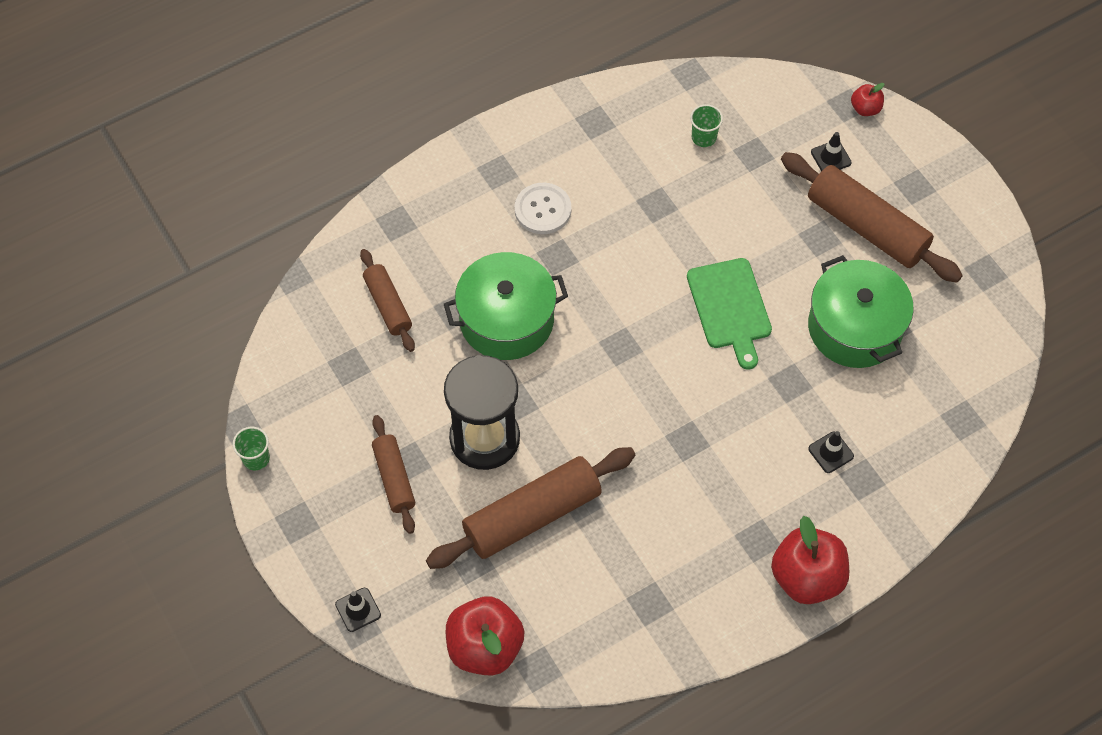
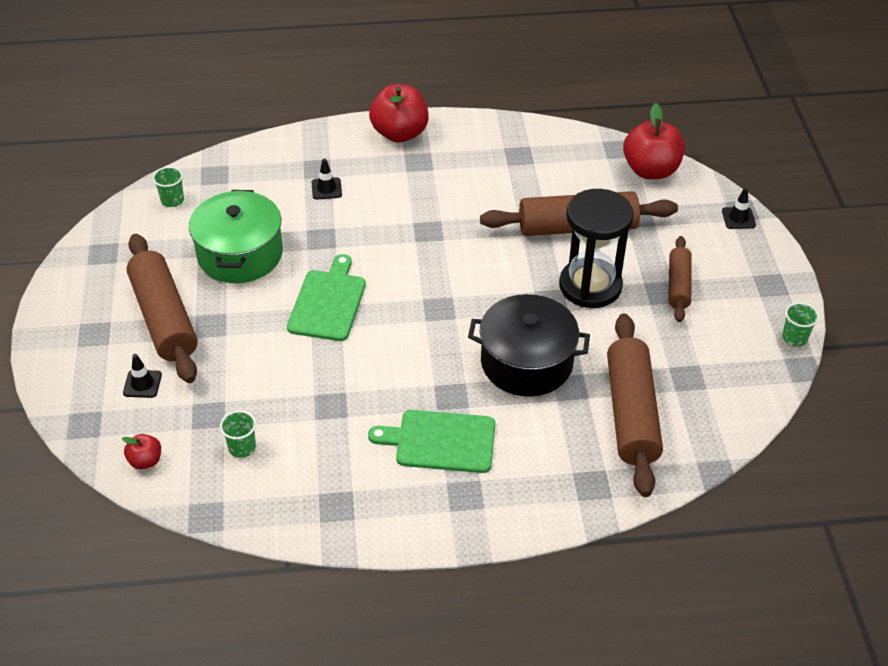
camera: 155 degrees left, 15 degrees down
(388, 305) = (631, 413): brown rolling pin -> brown rolling pin, size x1.77
(506, 320) = (526, 362): green pot -> black pot
(543, 210) = (440, 441): white button -> green cutting board
(865, 108) = (71, 414): red apple -> red apple (145, 461)
(976, 365) = (172, 200): none -> green cup

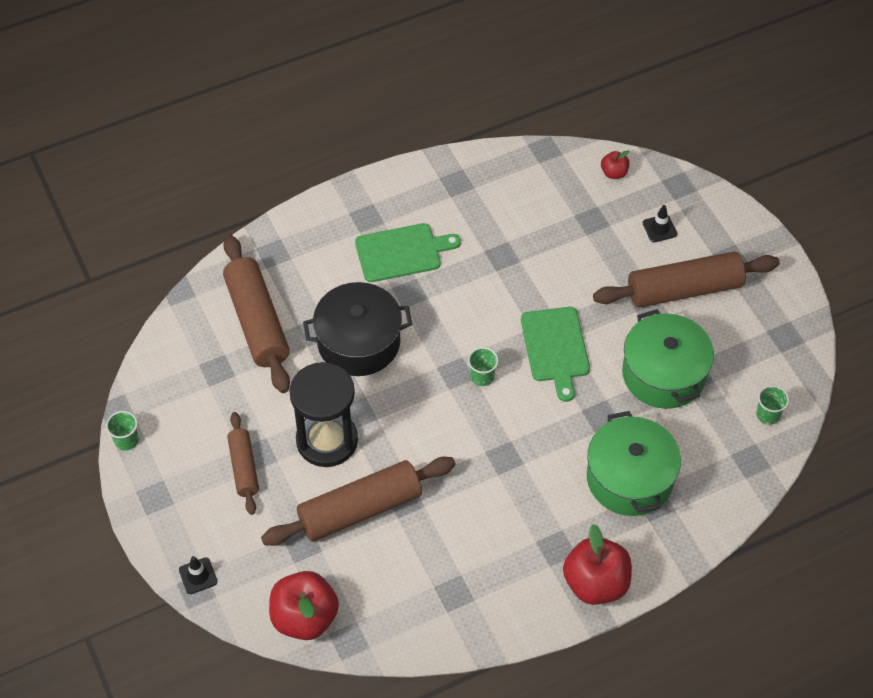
camera: 160 degrees right, 10 degrees up
(164, 318) = (684, 289): brown rolling pin -> brown rolling pin turned 60 degrees counterclockwise
(242, 447) = (550, 203): green cup -> green cup (482, 377)
(326, 189) = (629, 478): black traffic cone -> green pot

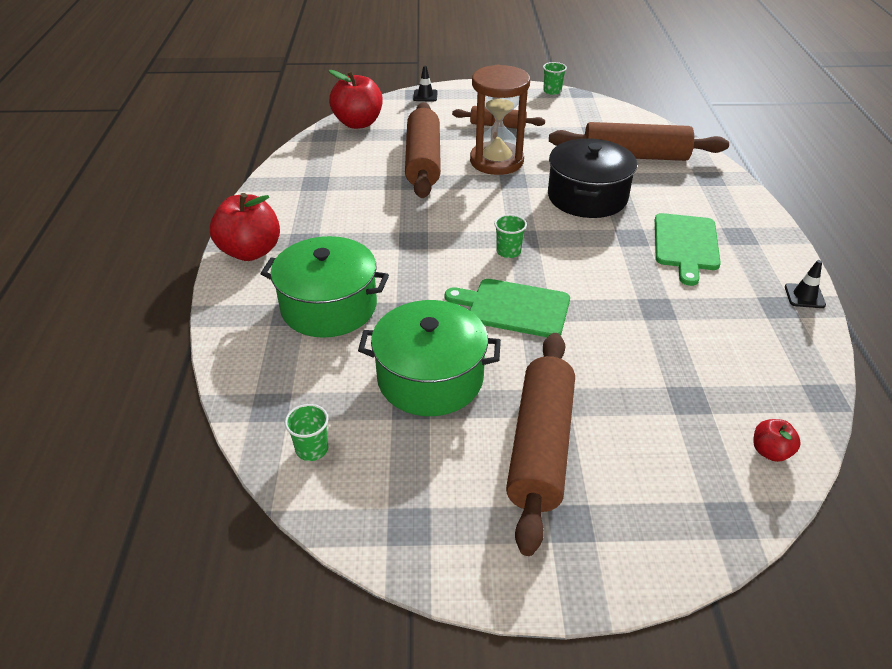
camera: 115 degrees right, 15 degrees down
(327, 440) = (496, 161): black hourglass -> brown hourglass
(659, 228) = (653, 462): black traffic cone -> black traffic cone (804, 296)

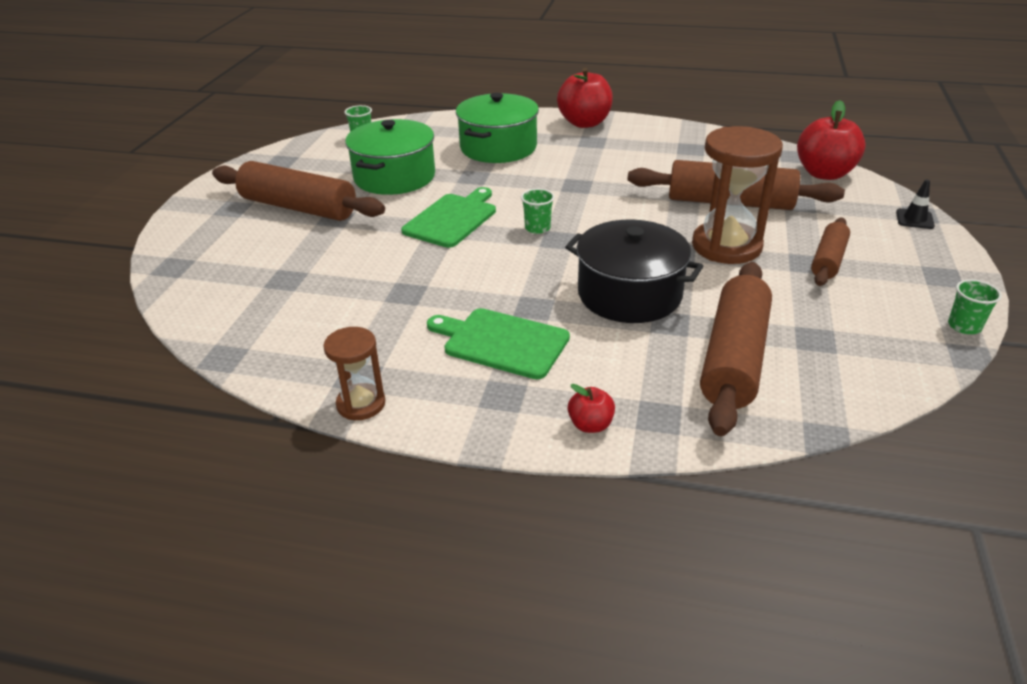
camera: 105 degrees right, 5 degrees down
(770, 451) = (202, 302): red apple -> red apple (590, 425)
(804, 296) = (361, 404): black traffic cone -> brown hourglass

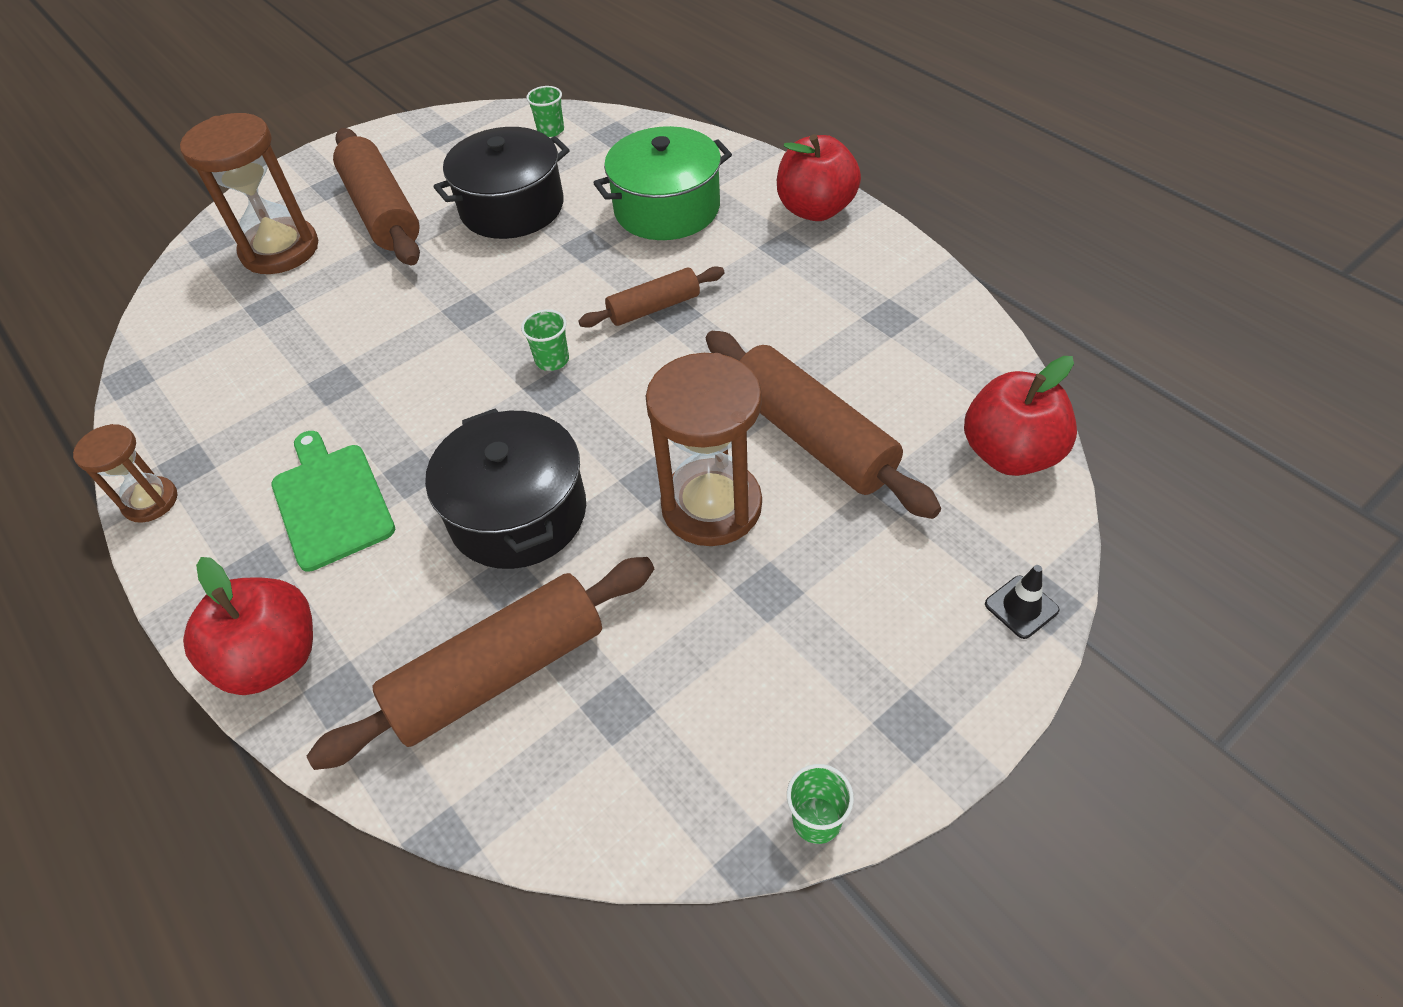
camera: 40 degrees right, 15 degrees up
(244, 250) = (280, 250): none -> brown hourglass
(394, 177) = (512, 208): green pot -> black pot
(452, 219) = (490, 301): green cutting board -> none
(590, 425) = (273, 658): red apple -> red apple, size x2.05
(828, 260) = (800, 603): brown rolling pin -> brown rolling pin (654, 308)

